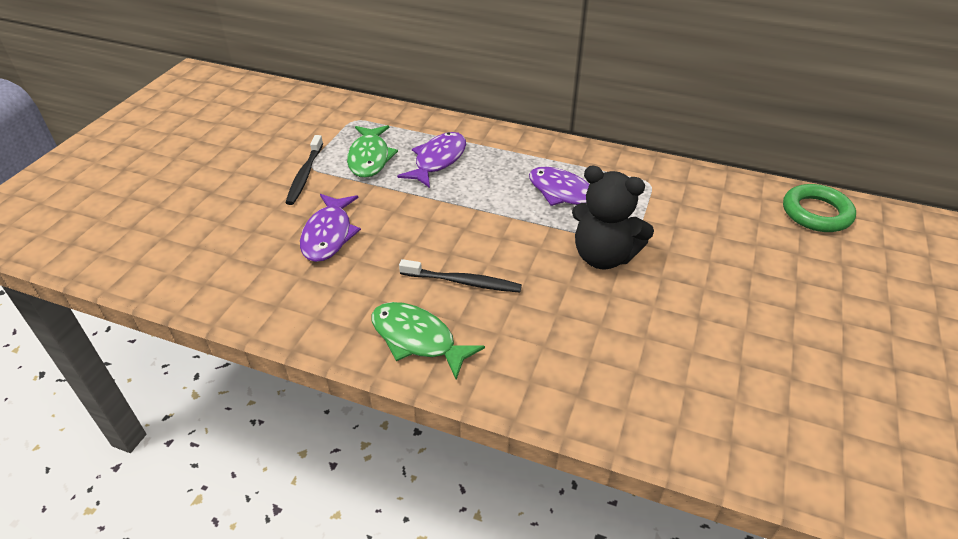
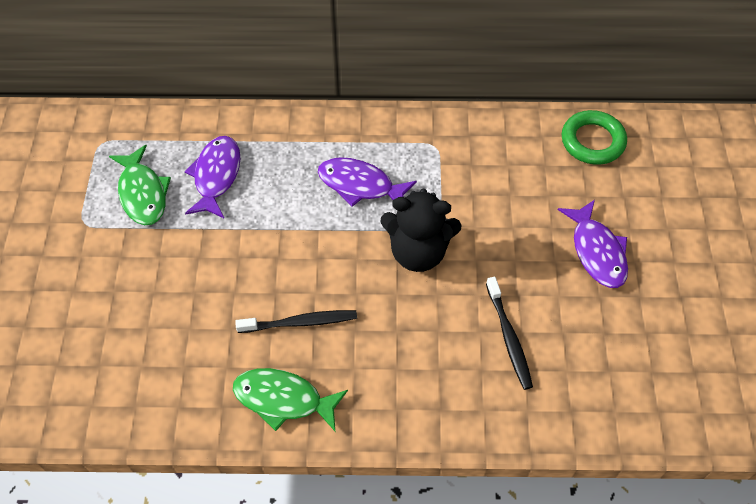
camera: 20 degrees left, 15 degrees up
(305, 175) = (83, 236): black toothbrush -> black toothbrush (508, 337)
(329, 235) = (146, 307): purple fish -> purple fish (597, 251)

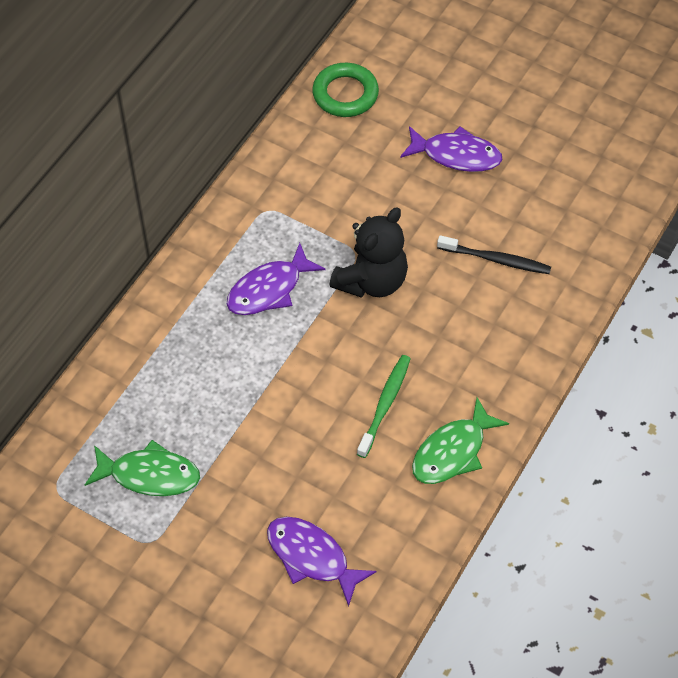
camera: 60 degrees left, 0 degrees up
(216, 176) = (173, 402): purple fish -> purple fish (311, 557)
(300, 322) = (385, 405): black toothbrush -> green toothbrush

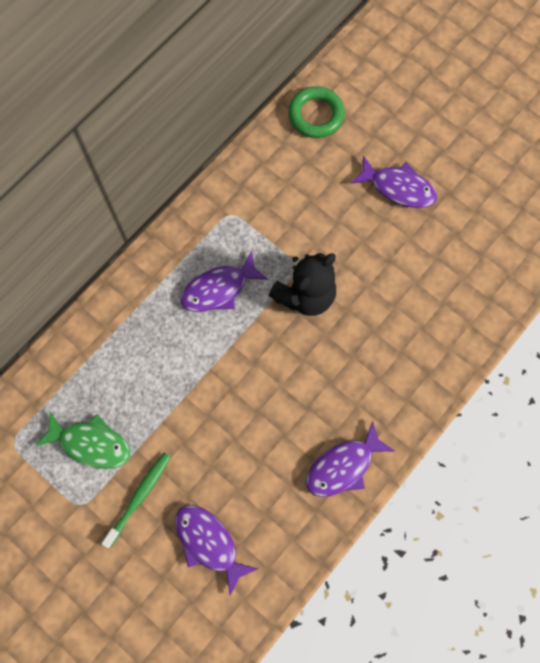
camera: 10 degrees right, 15 degrees up
(385, 405) = (295, 413): green toothbrush -> green toothbrush (139, 497)
(453, 451) = (343, 466): green fish -> purple fish
(496, 259) = (413, 292): black toothbrush -> none

